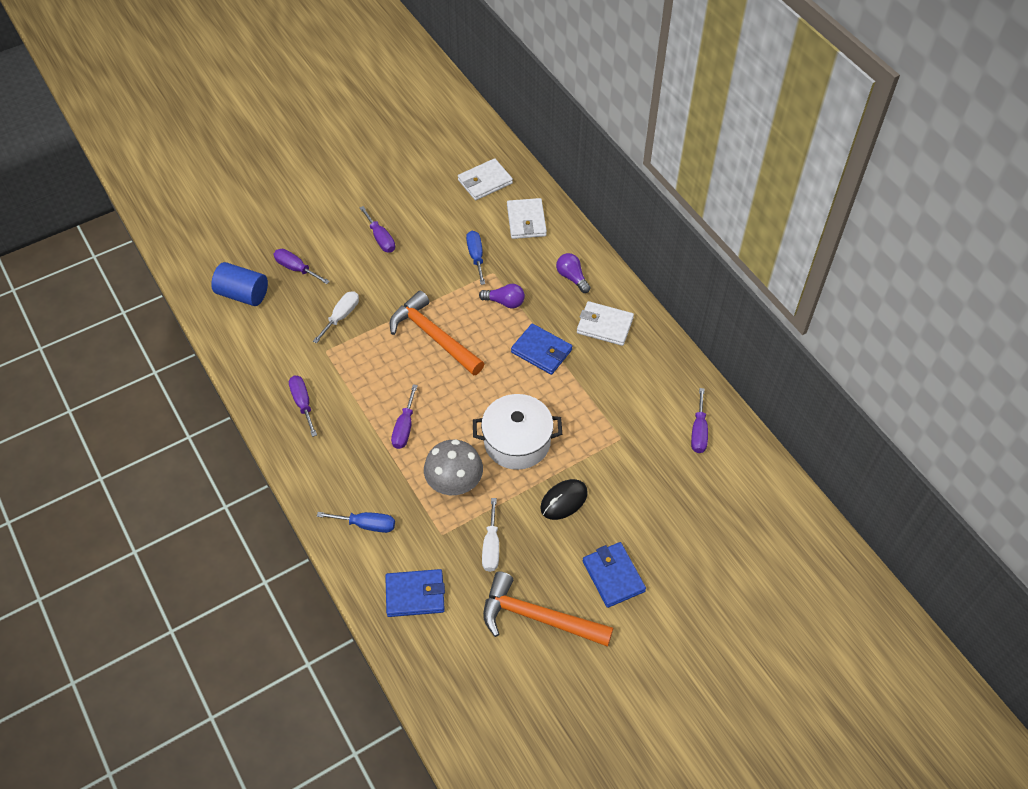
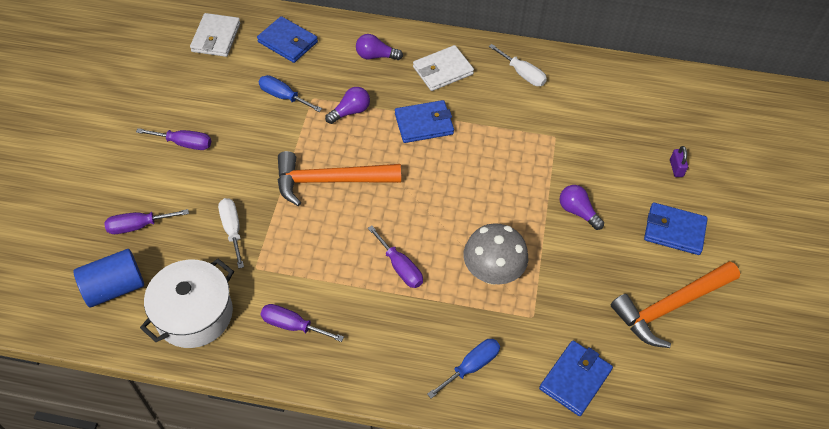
camera: 50 degrees left, 0 degrees up
(491, 546) = (576, 290): white screwdriver -> white screwdriver (522, 74)
(517, 442) = (493, 201): white pot -> white pot (194, 314)
(526, 221) = (287, 42): white wallet -> blue wallet
(563, 500) = (577, 212): black mouse -> purple light bulb
(678, 539) = (676, 168): none -> purple padlock
(699, 431) = (594, 89): purple screwdriver -> none

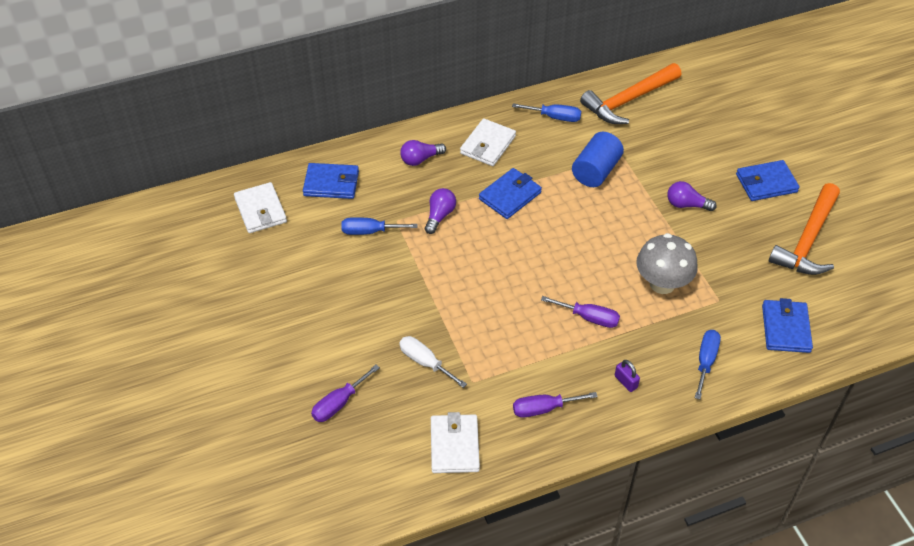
camera: 30 degrees left, 5 degrees down
(114, 287) = (365, 463): blue cylinder -> blue cylinder (596, 171)
(184, 143) = (316, 314): purple screwdriver -> none
(194, 314) = (454, 446): white pot -> white wallet
(330, 181) = (473, 280): orange hammer -> orange hammer (628, 100)
(522, 74) = (554, 117): white screwdriver -> blue screwdriver
(676, 168) = (730, 135): purple padlock -> purple padlock (626, 382)

